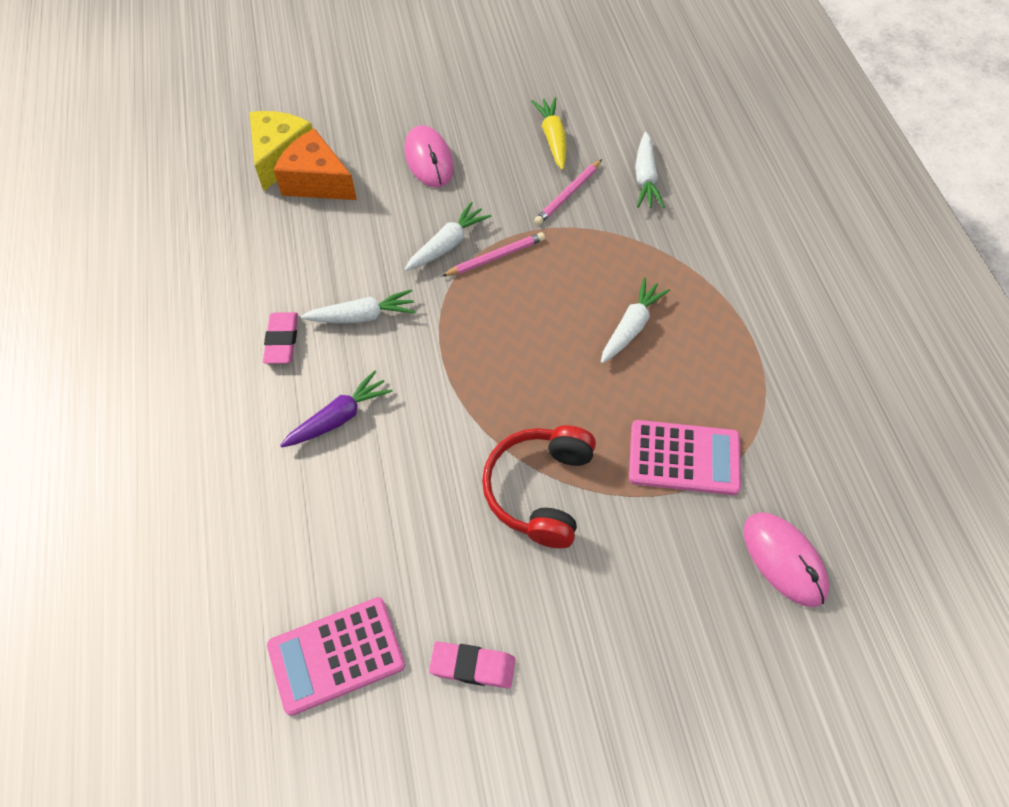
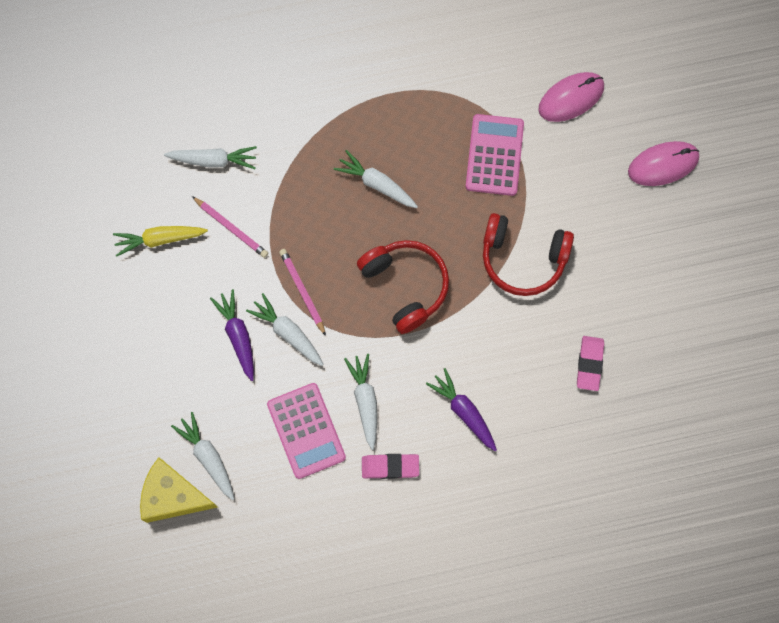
camera: 90 degrees left, 15 degrees up
(317, 181) = (208, 457): orange cheese -> white carrot
(336, 655) = (650, 395): pink calculator -> pink calculator (306, 431)
(429, 159) = (183, 353): pink mouse -> pink mouse (663, 165)
(446, 202) = (238, 335): none -> purple carrot
(472, 666) = (653, 304): pink eraser -> pink eraser (589, 364)
(502, 356) = (406, 286): none -> red headphones

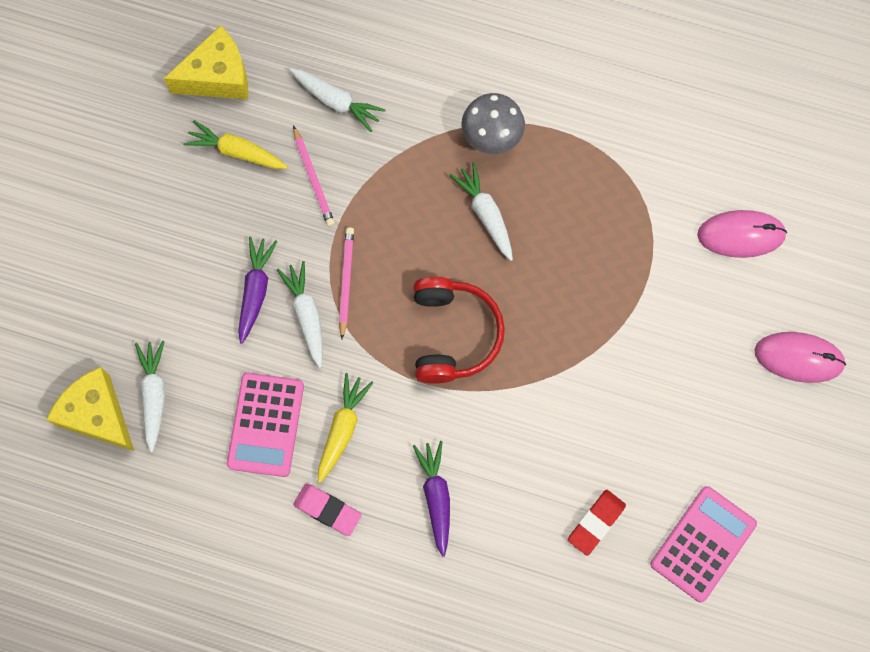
camera: 30 degrees right, 0 degrees up
(110, 190) = (218, 76): none -> yellow cheese
(347, 124) = (491, 137): none -> grey mushroom
(365, 401) = (342, 428): white carrot -> yellow carrot
(494, 155) = (625, 251): pink calculator -> pink calculator (703, 544)
(523, 259) = (591, 374): red headphones -> none
(589, 364) = (596, 523): pink eraser -> red eraser

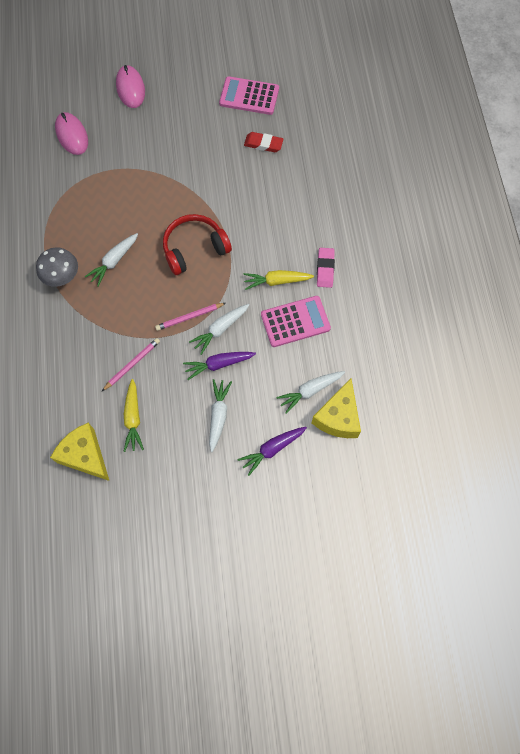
camera: 115 degrees left, 5 degrees down
(336, 102) = (74, 374): white carrot -> white carrot (218, 415)
(436, 496) = (289, 220): purple carrot -> purple carrot (272, 449)

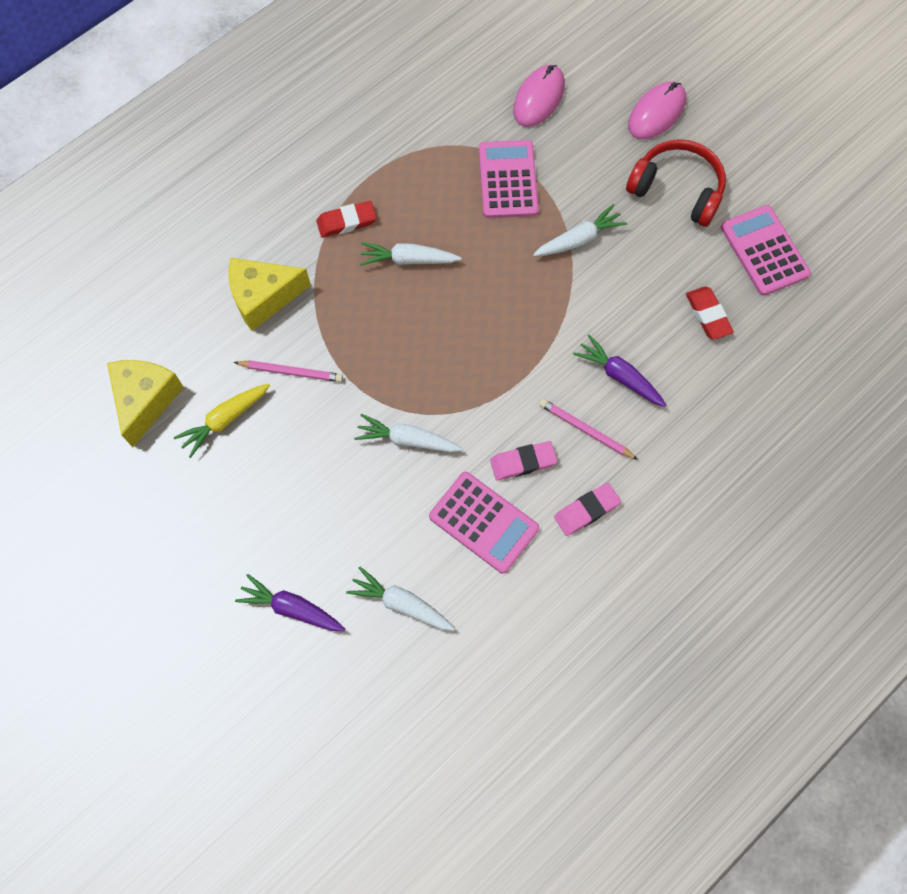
camera: 55 degrees right, 0 degrees up
(63, 278) = (346, 221): grey mushroom -> red eraser
(108, 182) = (508, 180): none -> pink calculator
(189, 317) = (398, 393): pink pencil -> pink pencil (585, 430)
(194, 248) = (494, 336): red headphones -> red headphones (677, 189)
(218, 364) = (359, 469): purple carrot -> purple carrot (619, 376)
(218, 415) = (293, 514): white carrot -> white carrot (579, 239)
(276, 281) = (523, 462): yellow carrot -> pink eraser
(338, 417) = (389, 663): yellow cheese -> yellow cheese (263, 297)

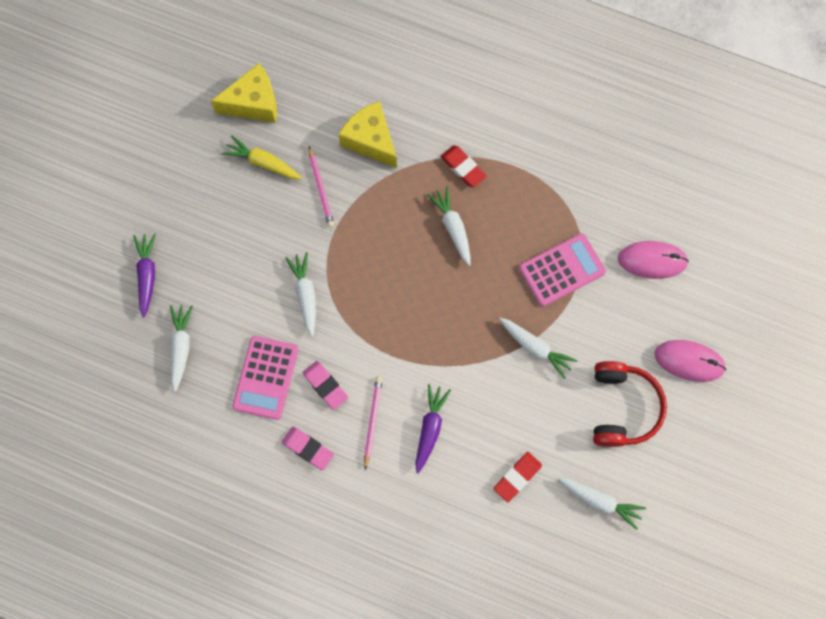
camera: 65 degrees right, 5 degrees up
(764, 251) = (600, 501): pink calculator -> white carrot

